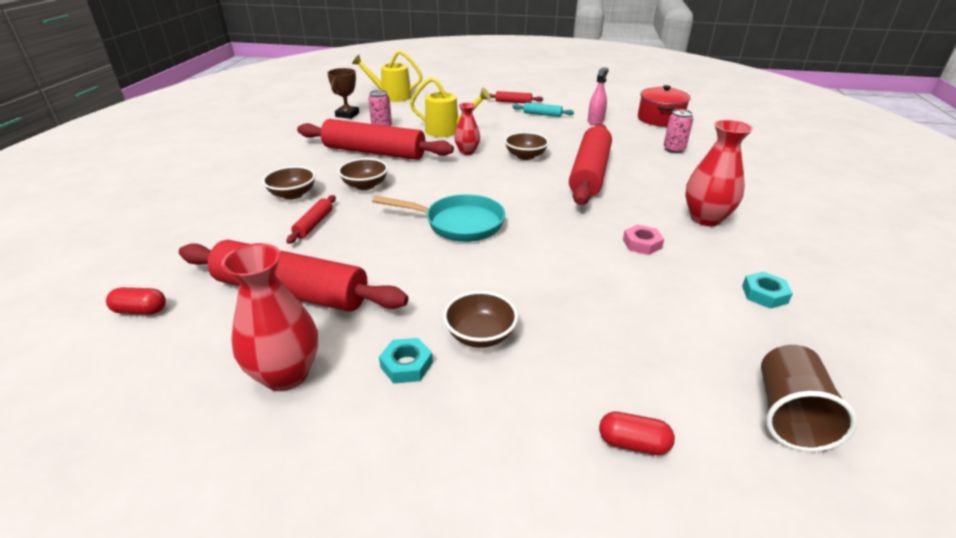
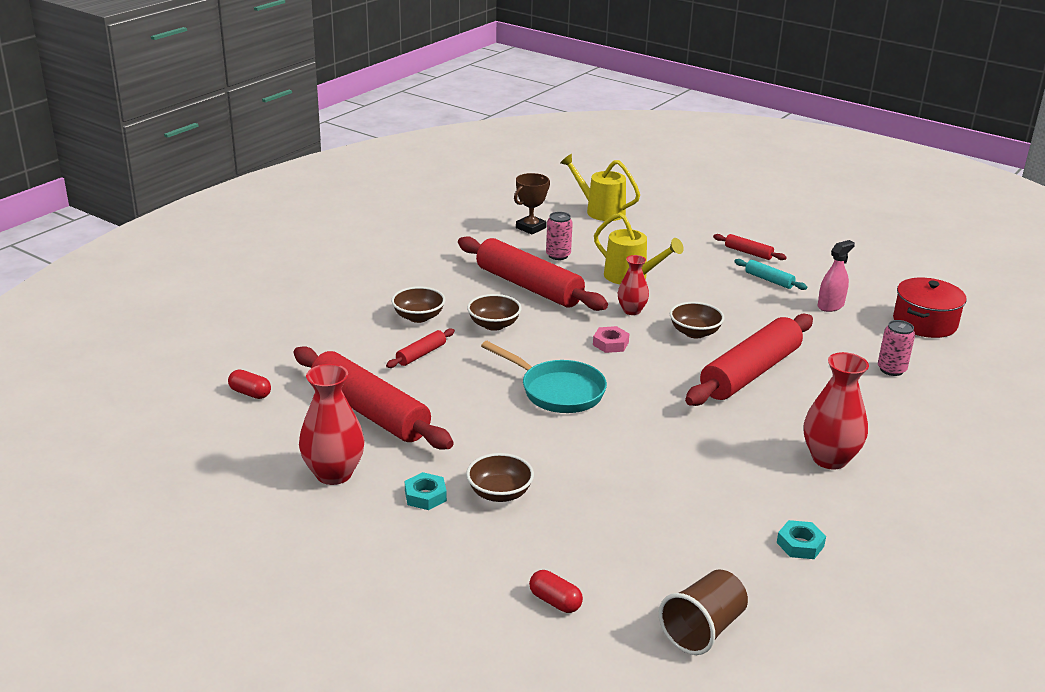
camera: 25 degrees right, 5 degrees down
(642, 244) = (727, 463): pink nut -> pink nut (610, 343)

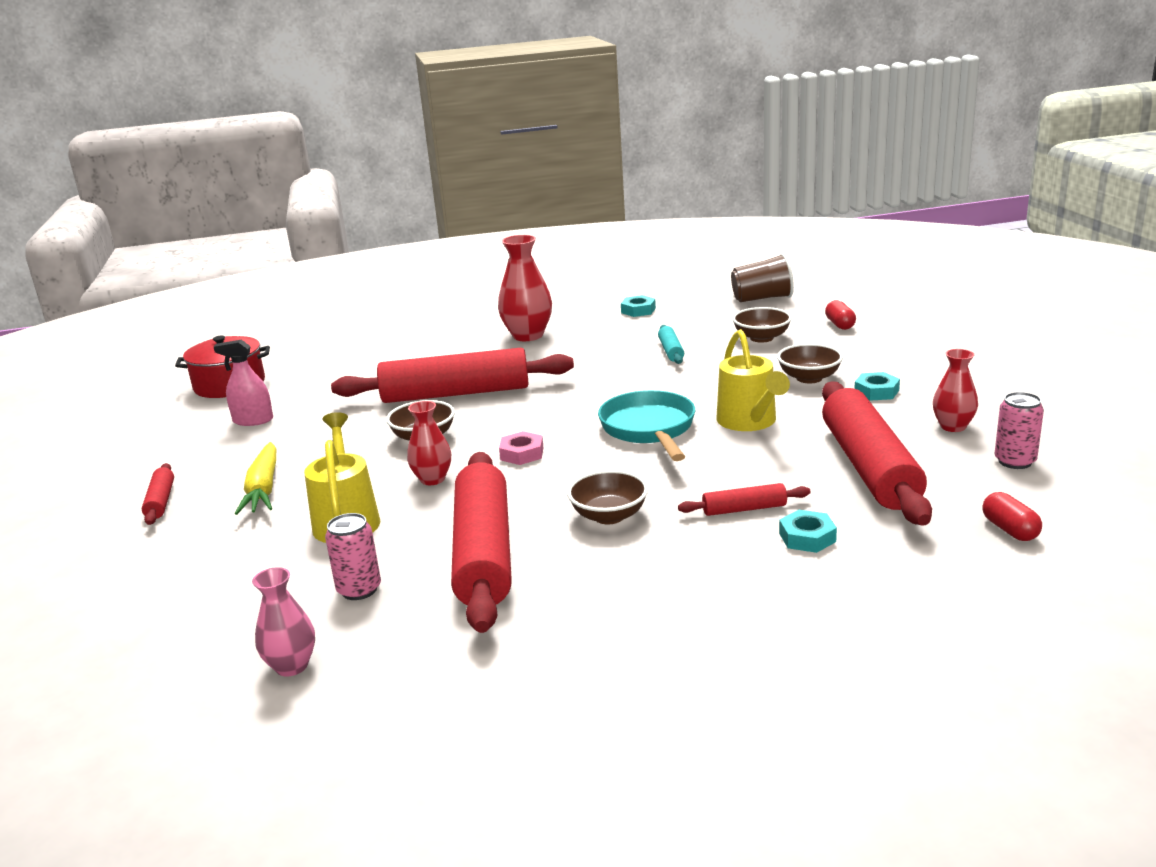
camera: 135 degrees left, 5 degrees down
(334, 474) = (953, 426): red vase -> red vase, size x0.61
(367, 349) = (807, 537): none -> turquoise nut
(418, 317) = (689, 560): brown bowl -> brown bowl (761, 338)
(530, 228) = (291, 666): brown trophy -> pink vase
(600, 211) = (133, 656): yellow watering can -> yellow watering can (750, 422)
(713, 275) = (263, 488): none -> yellow carrot
(769, 280) = (230, 462): turquoise rolling pin -> turquoise rolling pin (671, 351)
(891, 369) = (349, 365): pink can -> pink can (1015, 461)

